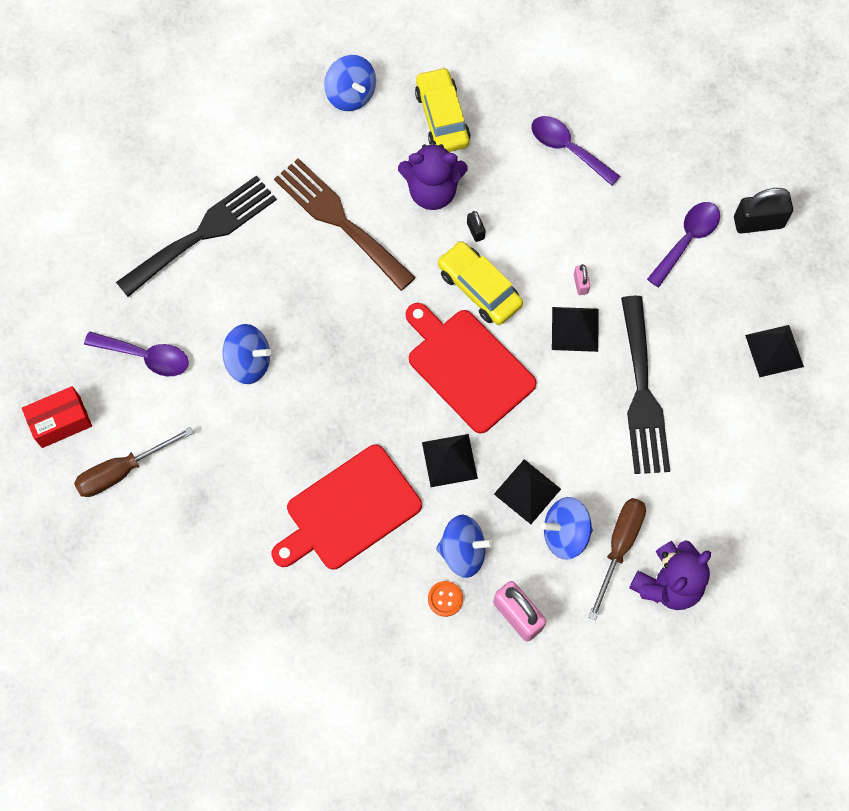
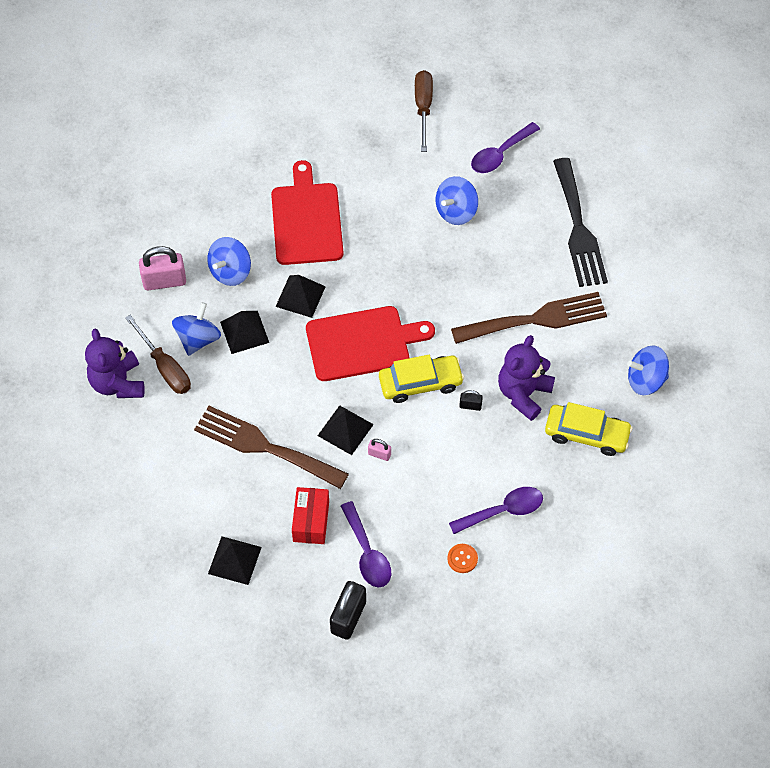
camera: 120 degrees right, 10 degrees down
(61, 422) = (482, 89): red box -> red box (311, 521)
(445, 599) = (206, 245): orange button -> orange button (462, 559)
(642, 394) = (264, 446): black fork -> brown fork

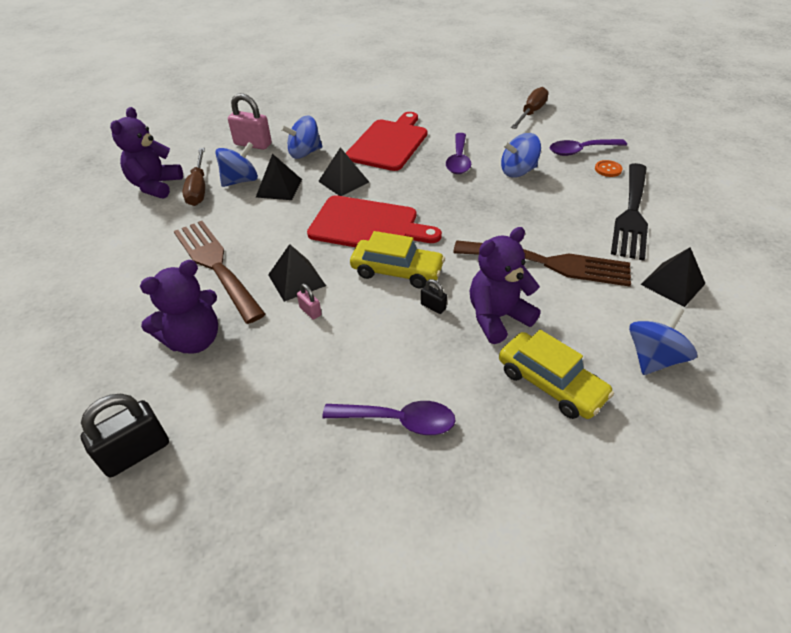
camera: 30 degrees right, 15 degrees down
(234, 560) = (94, 342): black pyramid -> black pyramid (673, 284)
(311, 521) = (194, 340): red box -> purple teddy bear
(367, 553) = (218, 395): purple spoon -> purple spoon (458, 160)
(462, 559) = (312, 451): orange button -> orange button (608, 169)
(645, 380) = (653, 358): blue spinning top -> blue spinning top turned 105 degrees clockwise

